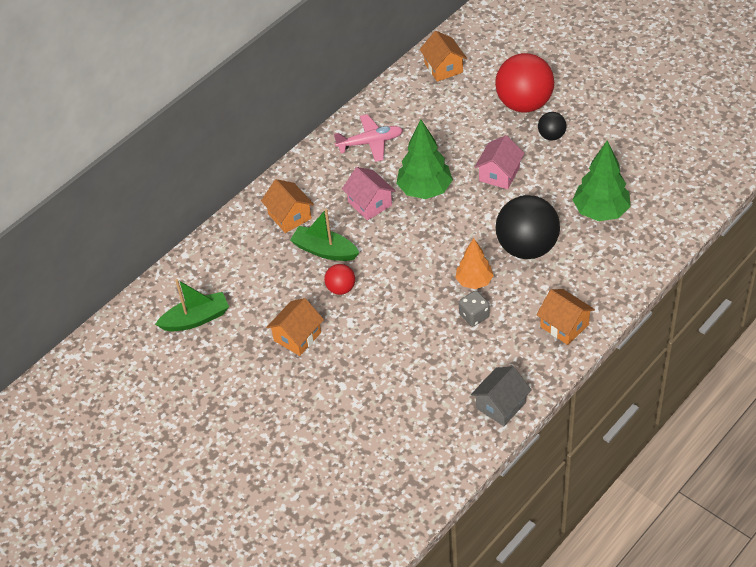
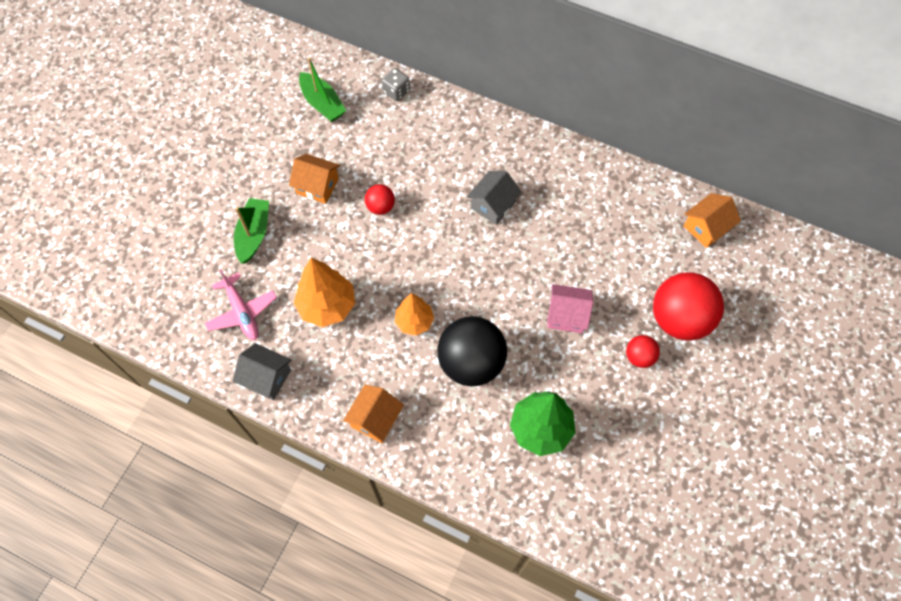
camera: 70 degrees right, 15 degrees up
(289, 216) = (459, 142): orange house -> none
(324, 250) = (424, 182): green boat -> green boat (254, 234)
(370, 142) = (575, 186): pink plane -> pink plane (242, 312)
(370, 204) = (493, 205): pink house -> grey house
(425, 190) = (524, 249): green tree -> none
(437, 346) = (327, 306): none -> orange tree
(474, 316) = (371, 330): grey dice -> grey dice (396, 91)
(551, 136) = (639, 357): black ball -> red ball

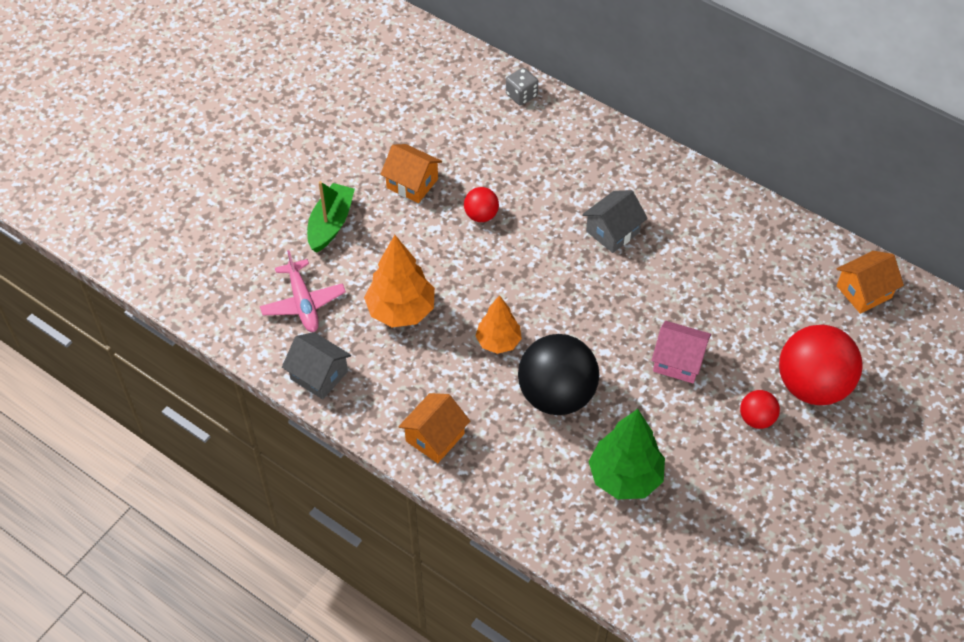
camera: 10 degrees right, 10 degrees down
(322, 103) = (433, 97): green boat -> none

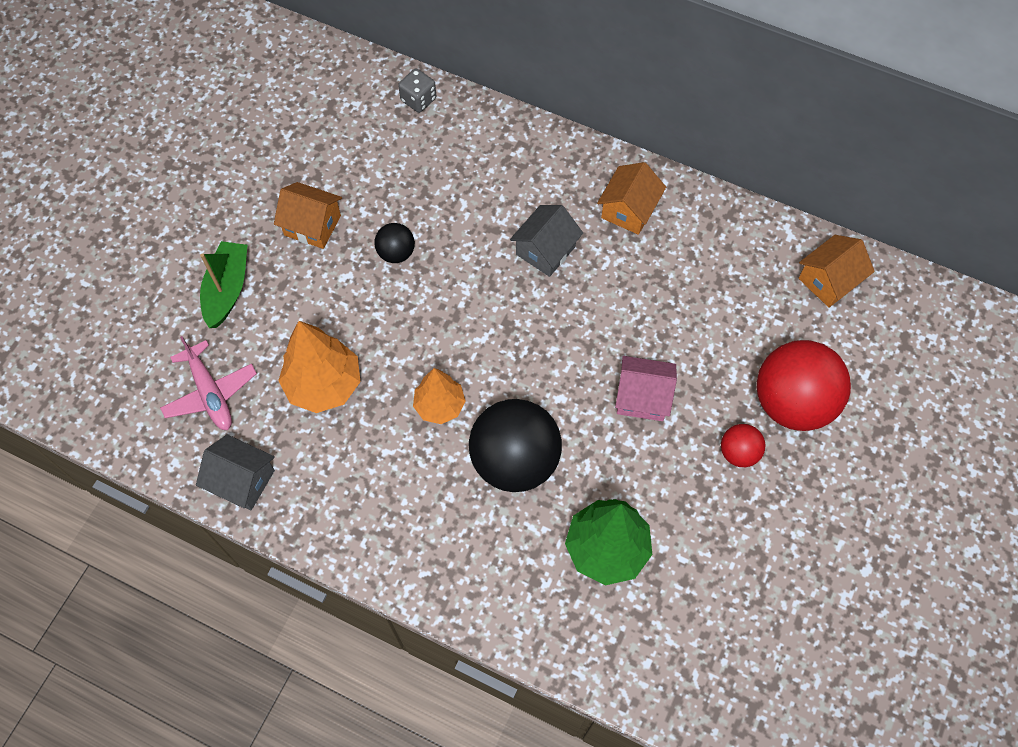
camera: 10 degrees left, 10 degrees up
(435, 437) = (386, 535): orange house -> orange house (629, 210)
(481, 215) = (396, 253): red ball -> black ball

